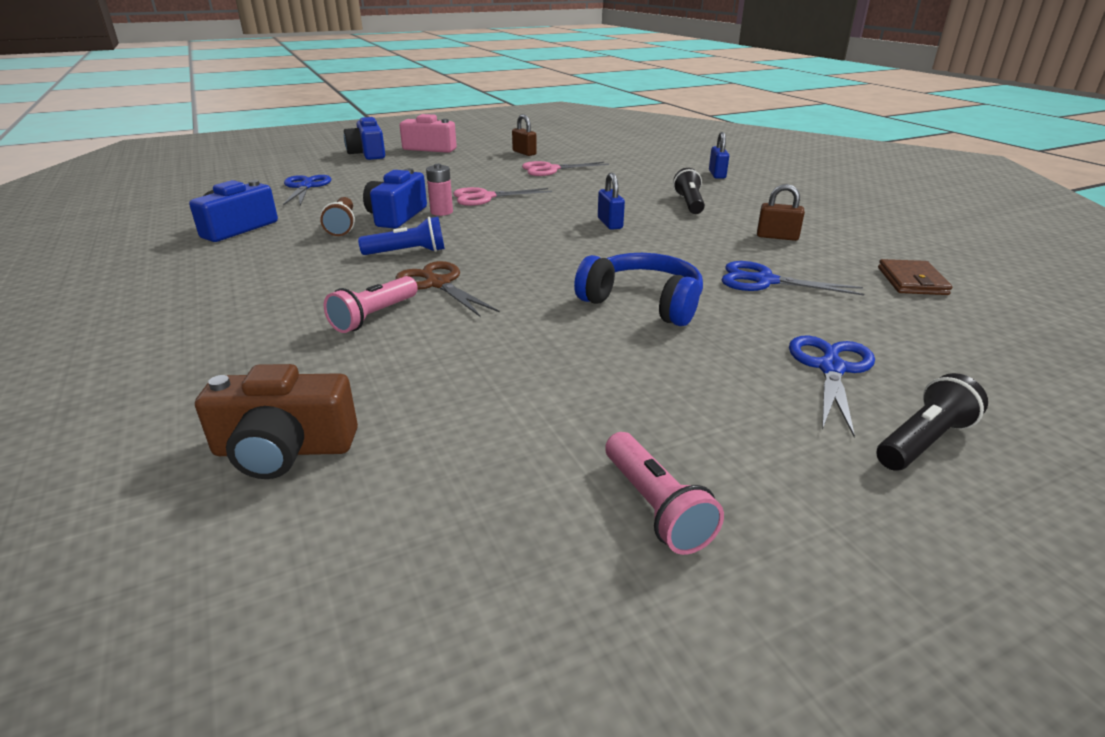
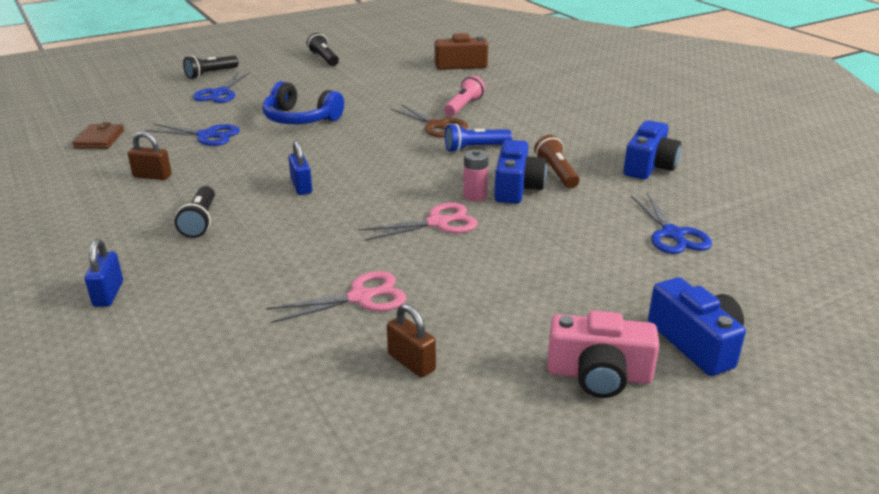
camera: 175 degrees right, 0 degrees up
(656, 507) = (324, 59): pink flashlight -> black flashlight

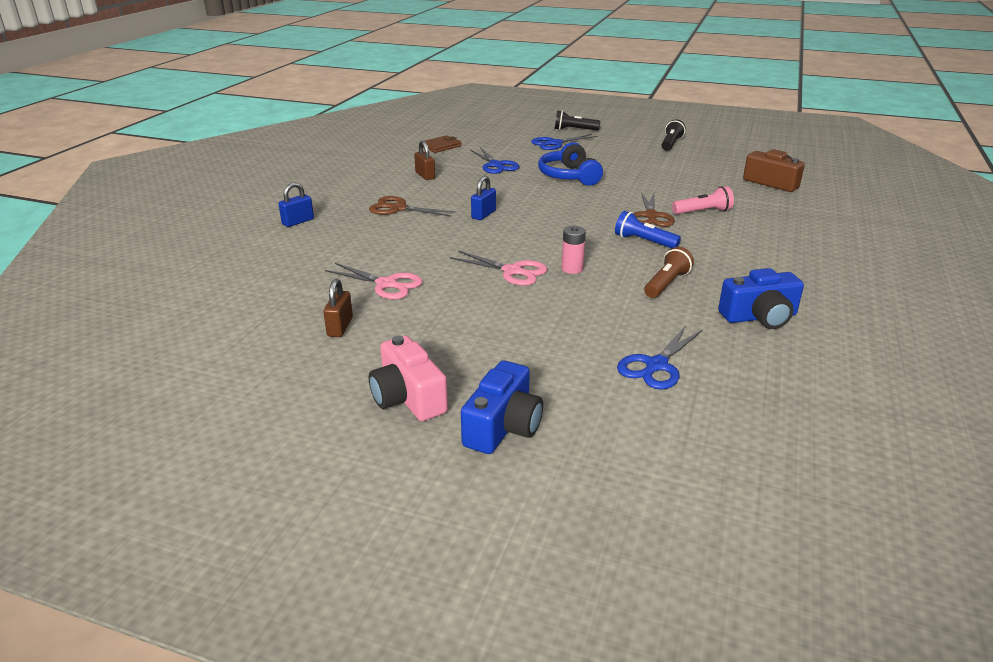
camera: 50 degrees right, 0 degrees up
(200, 221) = (398, 208): black flashlight -> brown scissors
(516, 188) = (612, 278): blue camera -> none

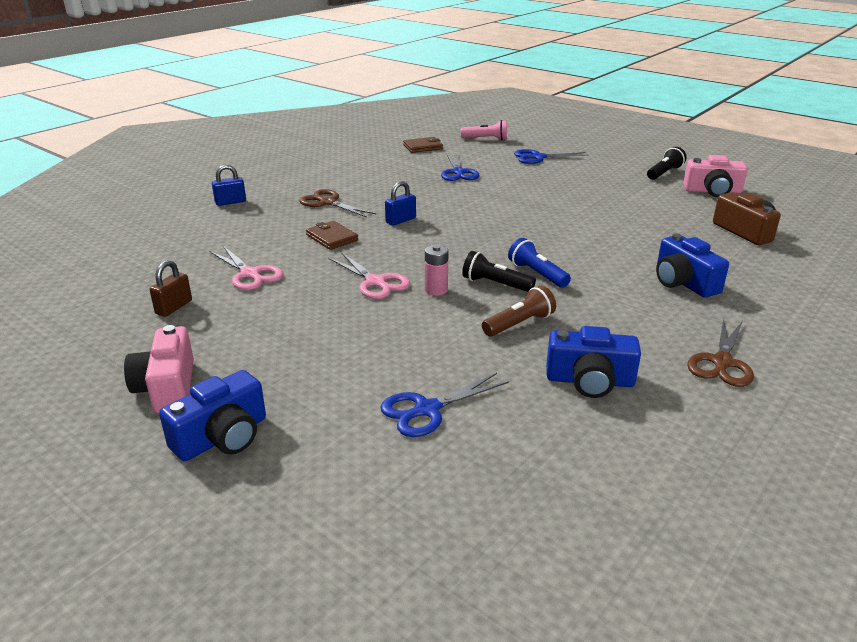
camera: 20 degrees right, 0 degrees up
(425, 176) = (381, 174): brown padlock -> none
(434, 239) = (332, 238): none -> brown wallet
(569, 176) = (521, 193): blue headphones -> none
(574, 130) = (571, 146): black flashlight -> black flashlight (495, 284)
(651, 216) = (570, 248): brown scissors -> brown scissors (721, 362)
(703, 212) = (633, 252): pink flashlight -> pink flashlight (486, 139)
(721, 154) = (712, 191): none -> pink camera
(761, 229) = (683, 282): none -> blue camera

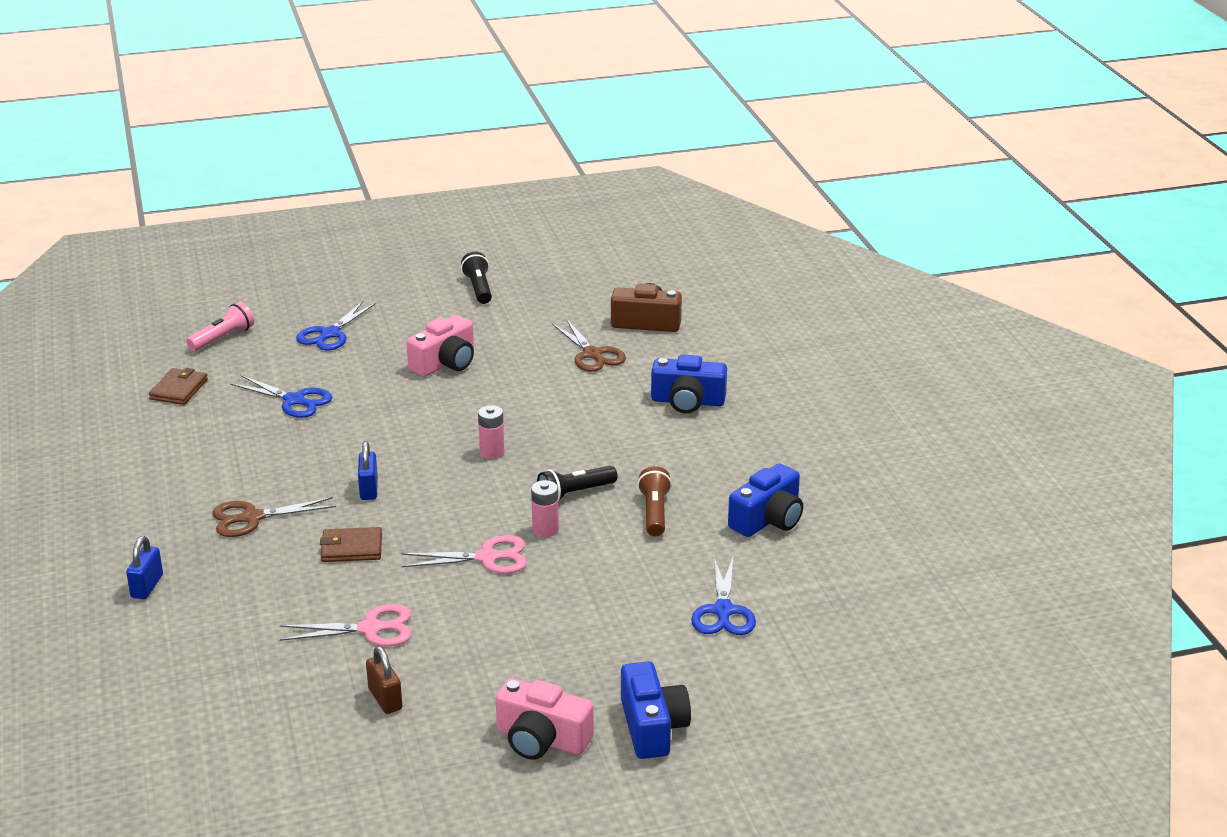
camera: 55 degrees left, 0 degrees up
(497, 240) = (492, 452): none -> pink battery
(537, 274) = (584, 463): blue flashlight -> none
(712, 191) = (553, 289): pink camera -> pink camera (445, 363)
(721, 362) = (809, 451): brown scissors -> brown scissors (592, 354)

